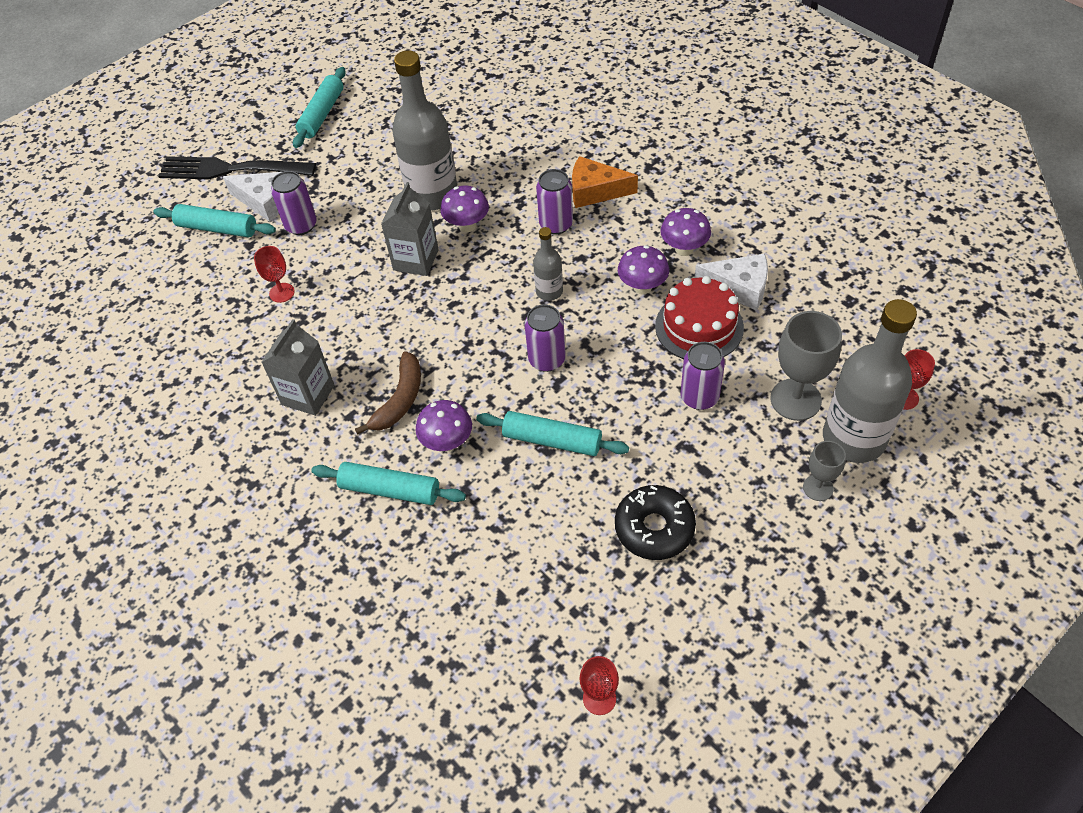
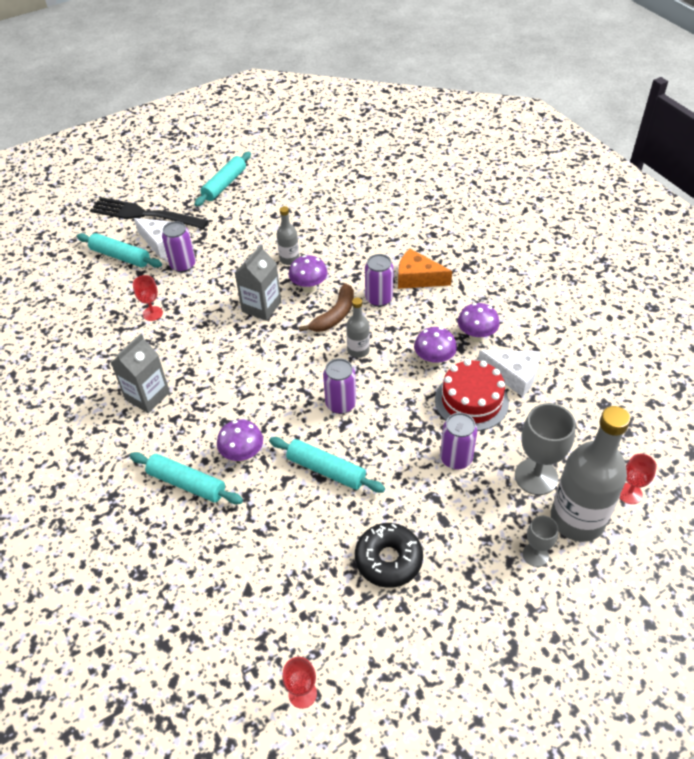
camera: 10 degrees right, 5 degrees down
(400, 399) = (216, 413): brown banana -> brown banana (334, 315)
(432, 195) = (289, 259): grey bottle -> grey bottle, size x0.49

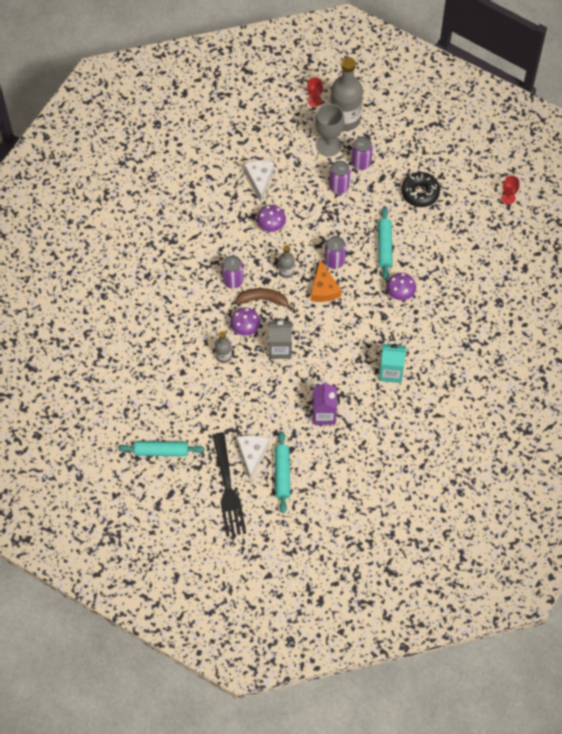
camera: 120 degrees left, 15 degrees up
(147, 396) = (391, 372): grey carton -> turquoise carton
(152, 313) = (324, 414): red goblet -> purple carton
(183, 265) = (267, 424): purple can -> purple can (361, 163)
(187, 483) = (435, 311): turquoise rolling pin -> none
(417, 278) = (200, 266): orange cheese -> orange cheese (324, 288)
(471, 401) = (292, 194): red cake -> none
(476, 336) = (237, 211): purple mushroom -> none
(535, 555) = (377, 130): grey goblet -> none

